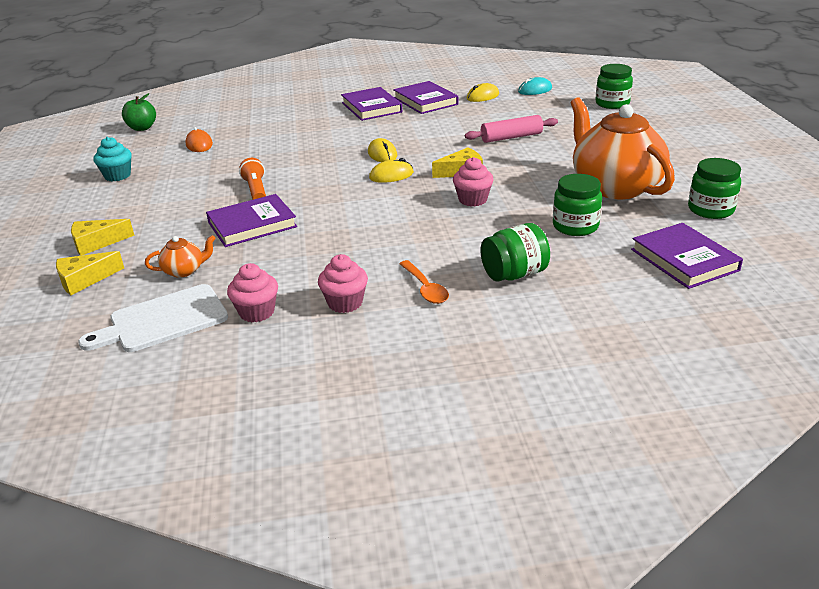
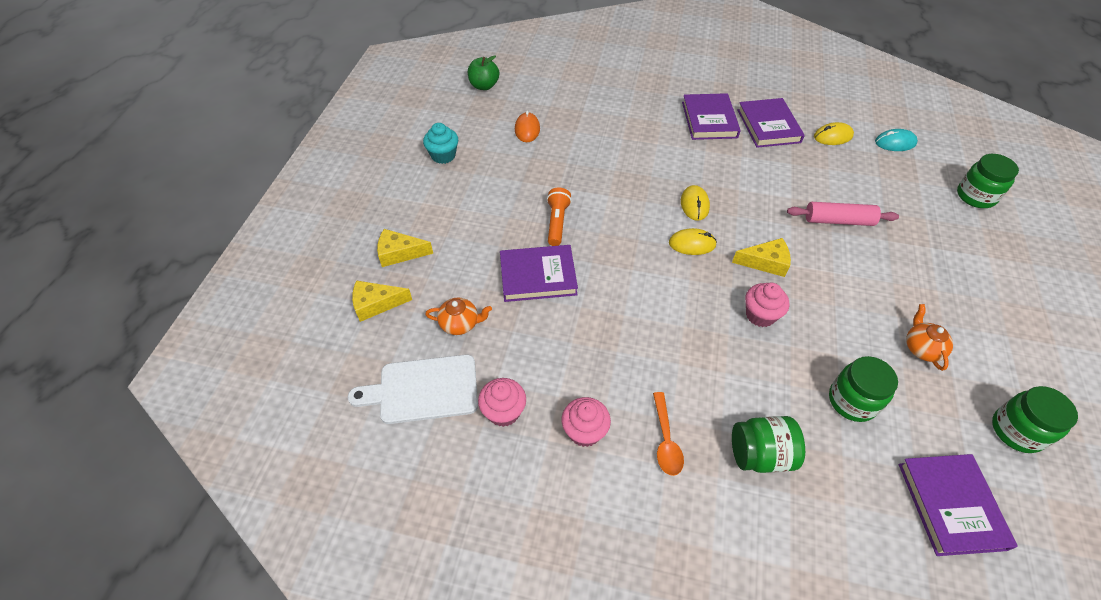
camera: 20 degrees right, 20 degrees up
(615, 186) = (921, 348): orange teapot -> orange teapot, size x0.41

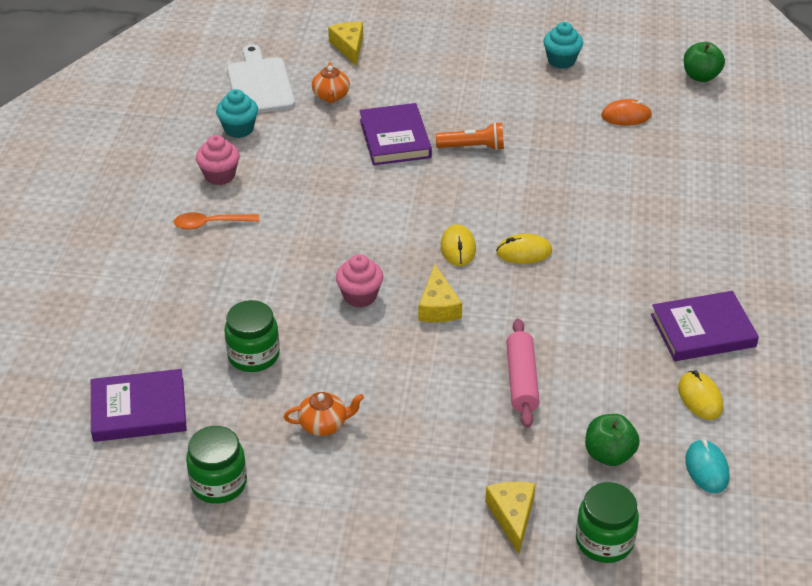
camera: 85 degrees right, 10 degrees down
(399, 253) = (412, 51): yellow cheese -> yellow cheese (512, 516)
(503, 412) = (239, 129): pink cupcake -> turquoise cupcake
(709, 120) = (697, 271): purple book -> none
(760, 454) = (195, 283): green jar -> none
(898, 184) = (609, 454): none -> green apple

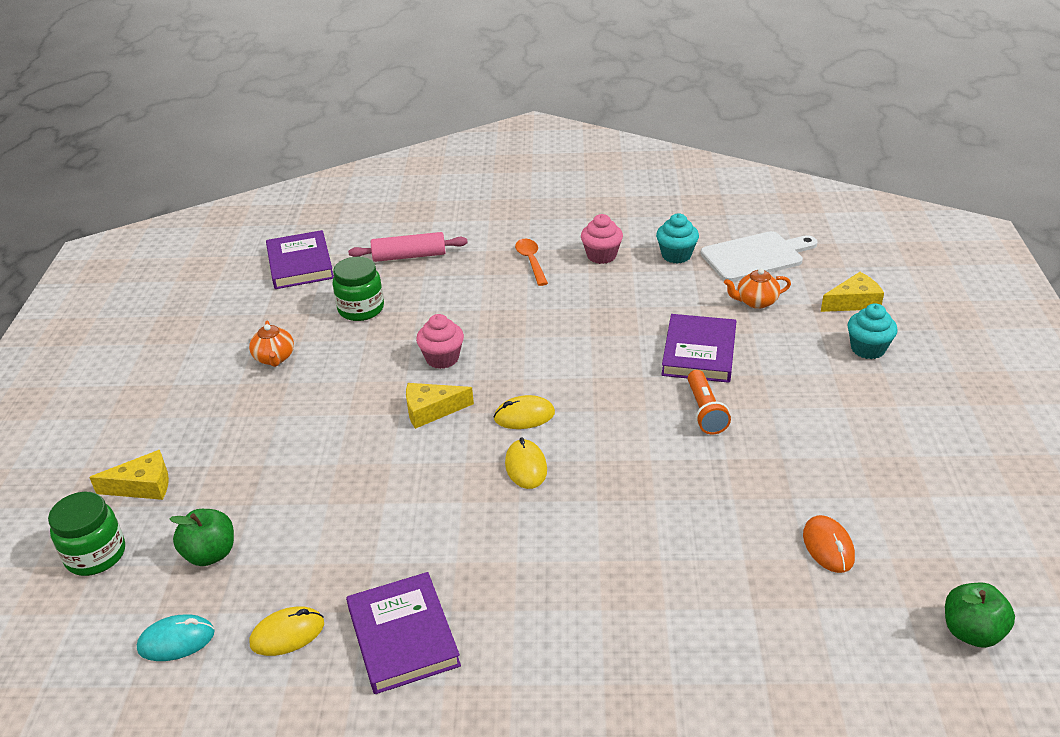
camera: 85 degrees right, 5 degrees down
(219, 483) = (215, 313): green jar -> none
(395, 138) = (699, 352): purple book -> purple book turned 60 degrees counterclockwise
(521, 380) = (323, 479): pink rolling pin -> pink rolling pin (409, 256)
(561, 60) = (925, 475): turquoise cupcake -> turquoise cupcake (868, 349)

